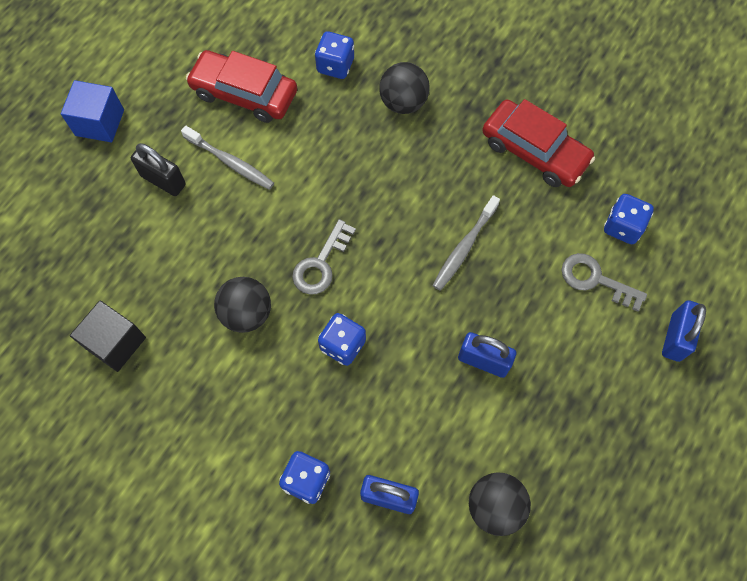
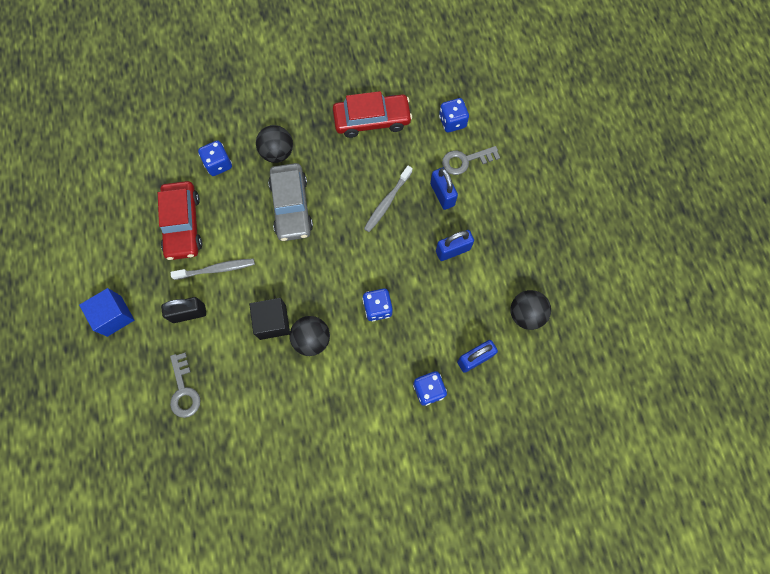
camera: 45 degrees left, 5 degrees up
(115, 343) = (258, 421): black cube -> black cube (273, 322)
(244, 93) = (183, 224): red car -> red car turned 75 degrees counterclockwise
(321, 264) = (323, 277): grey key -> grey key (184, 390)
(362, 166) = (291, 206): none -> grey car
(464, 247) = (387, 202): grey toothbrush -> grey toothbrush turned 45 degrees clockwise
(675, 337) = (527, 155): blue padlock -> blue padlock (442, 194)

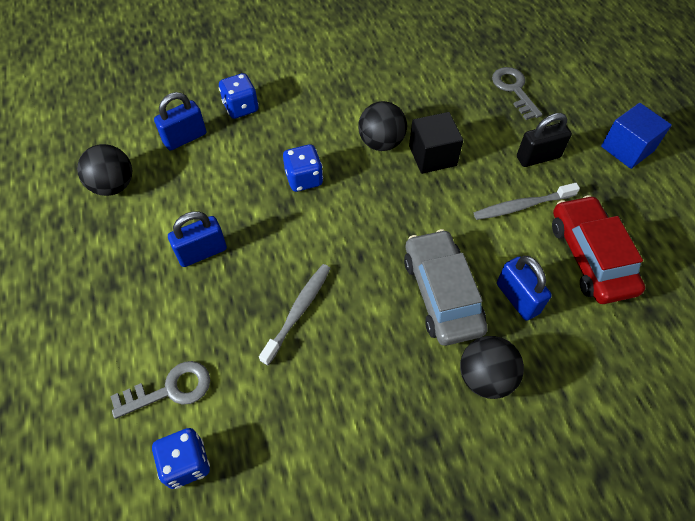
camera: 175 degrees right, 15 degrees down
(218, 164) = (574, 349): blue dice -> none
(372, 120) = (333, 454): red car -> none
(442, 194) = (212, 330): blue padlock -> blue padlock (517, 298)

